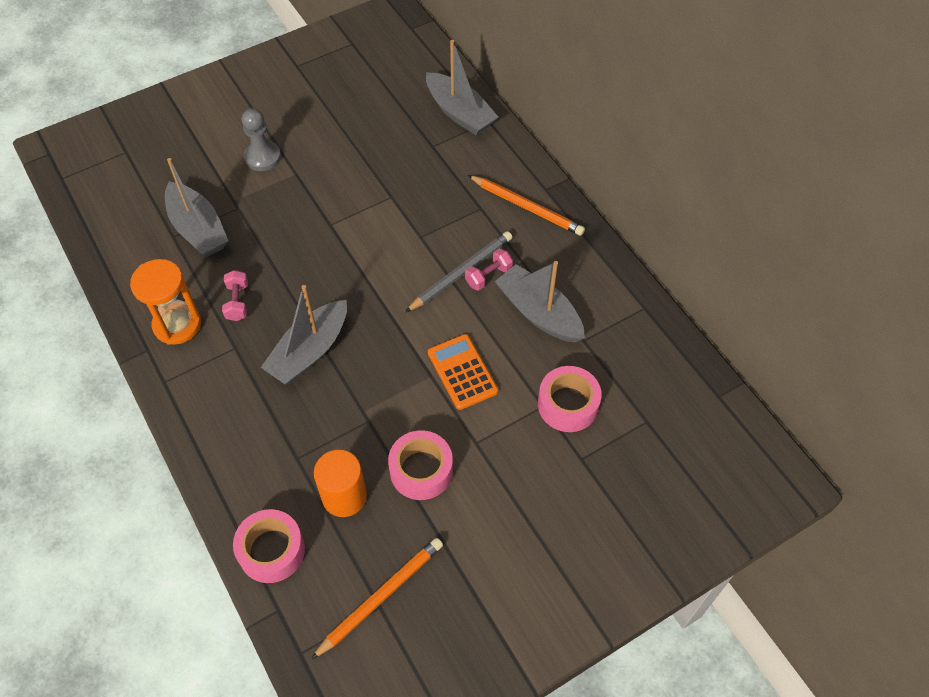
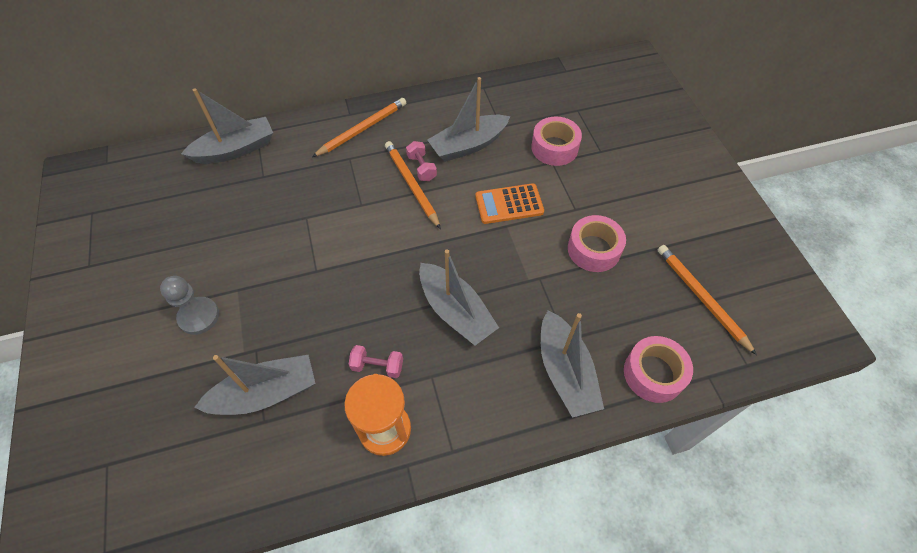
camera: 75 degrees left, 0 degrees up
(259, 463) = (565, 372): none -> grey boat
(344, 496) = (609, 308): orange cylinder -> none
(461, 273) = (412, 185): grey pencil -> orange pencil

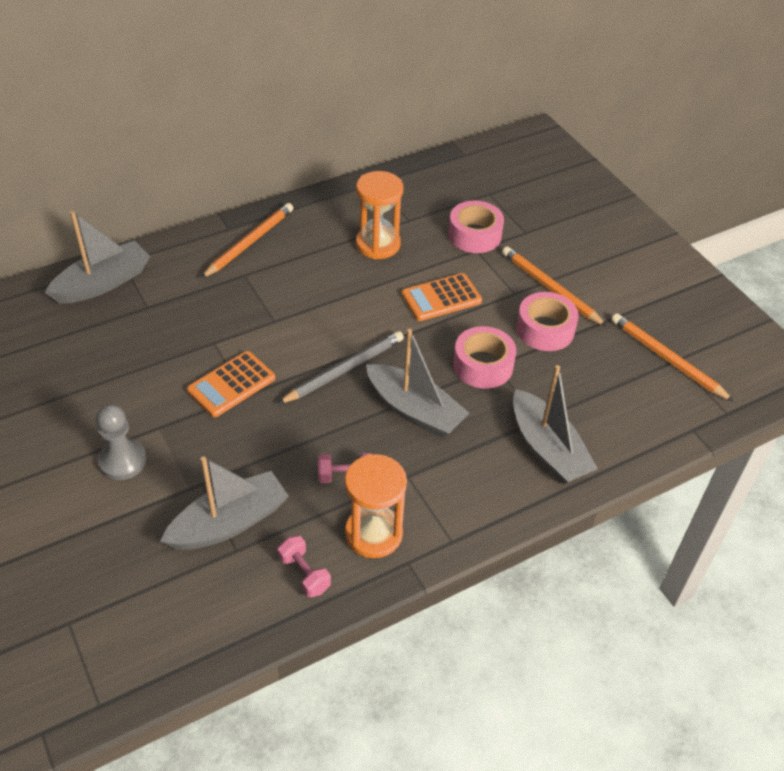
camera: 15 degrees left, 10 degrees down
(308, 259) = (231, 384): none -> orange calculator
(406, 261) = (344, 370): none -> grey pencil
(412, 185) = (326, 293): orange pencil -> orange pencil (550, 288)
(421, 168) = (332, 274): pink dumbbell -> pink dumbbell (304, 574)
(468, 145) = (378, 244): grey boat -> orange hourglass
(653, 373) = (637, 436): pink tape -> pink tape (483, 365)

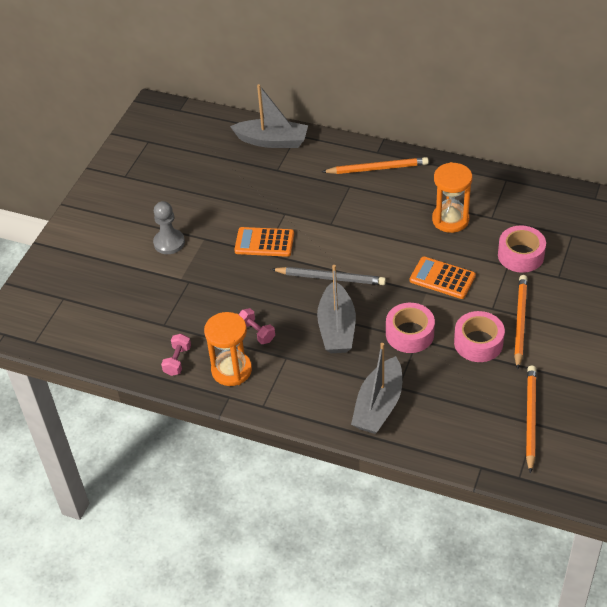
camera: 55 degrees right, 0 degrees up
(229, 523) = (176, 310): grey boat -> none

